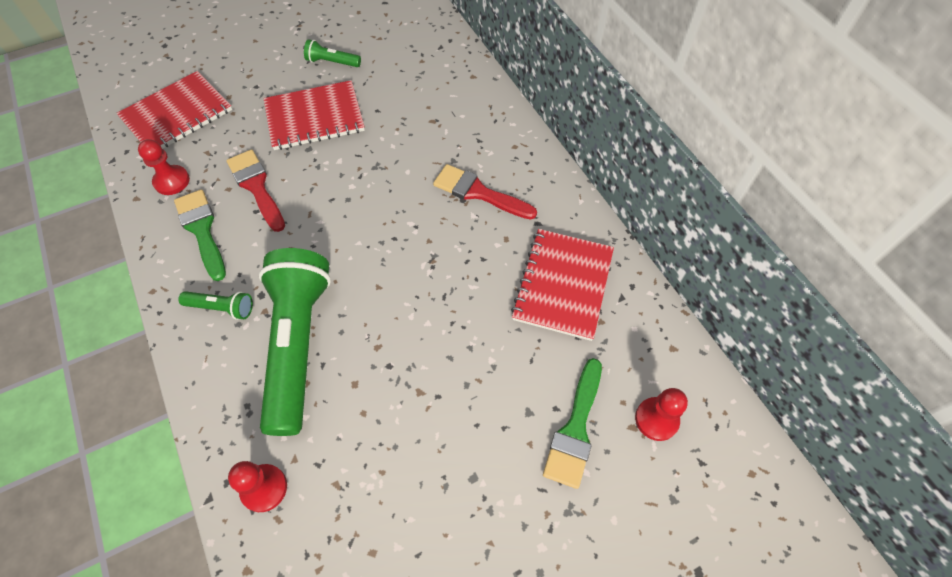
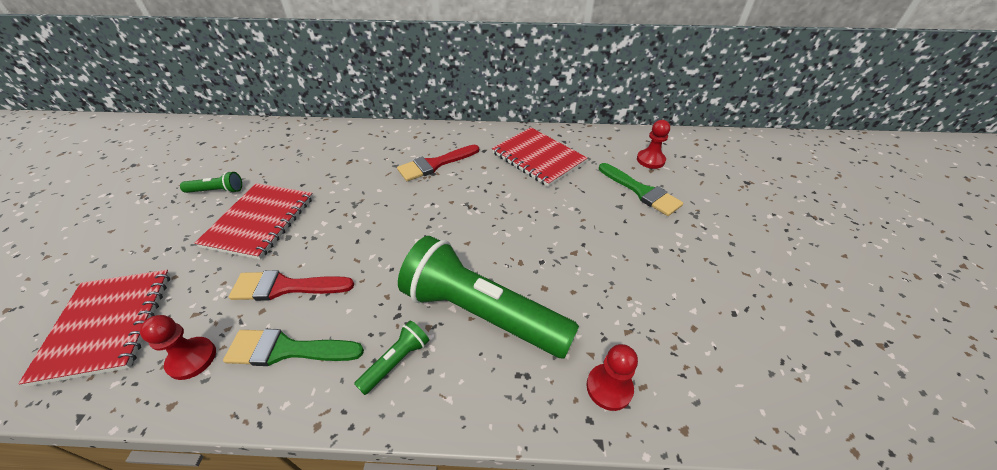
camera: 60 degrees left, 15 degrees down
(332, 62) = (217, 191): green flashlight -> green flashlight turned 135 degrees counterclockwise

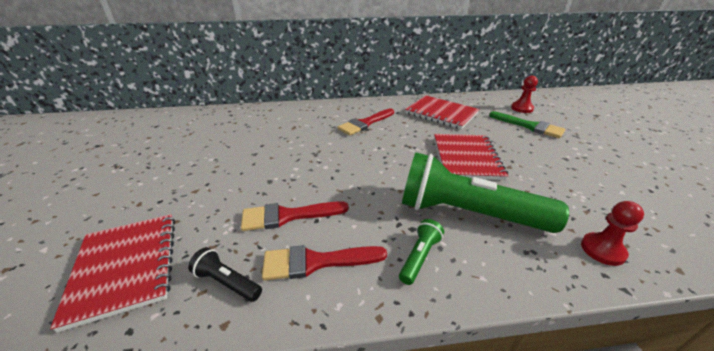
camera: 10 degrees left, 10 degrees down
(192, 359) = (227, 282): red pawn -> black flashlight
(217, 191) = (187, 156): green flashlight -> none
(260, 221) = (238, 173): red notebook -> red notebook (466, 158)
(287, 350) = (316, 262): green brush -> red brush

